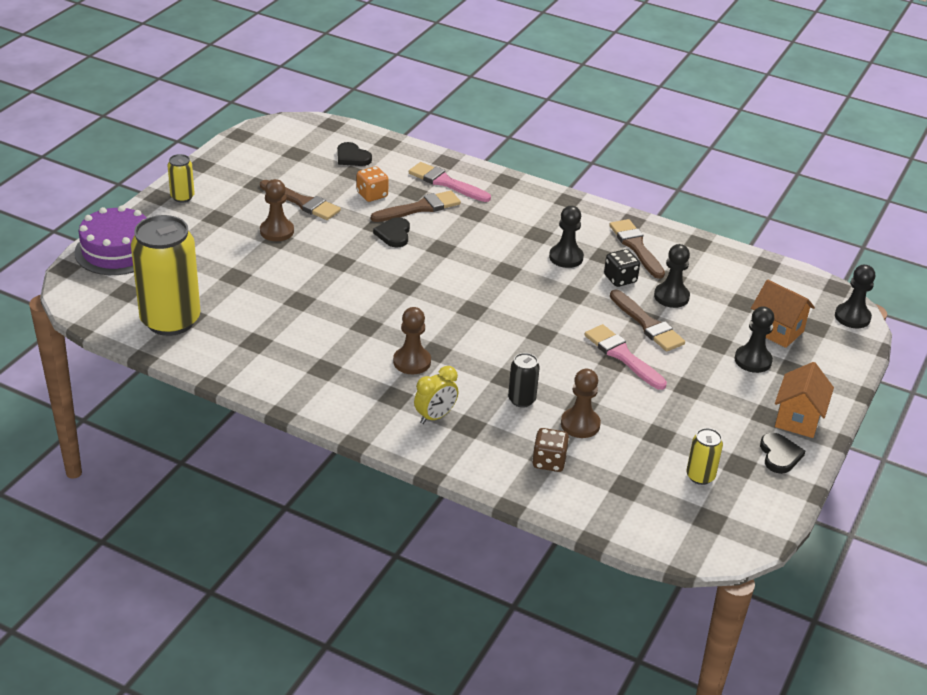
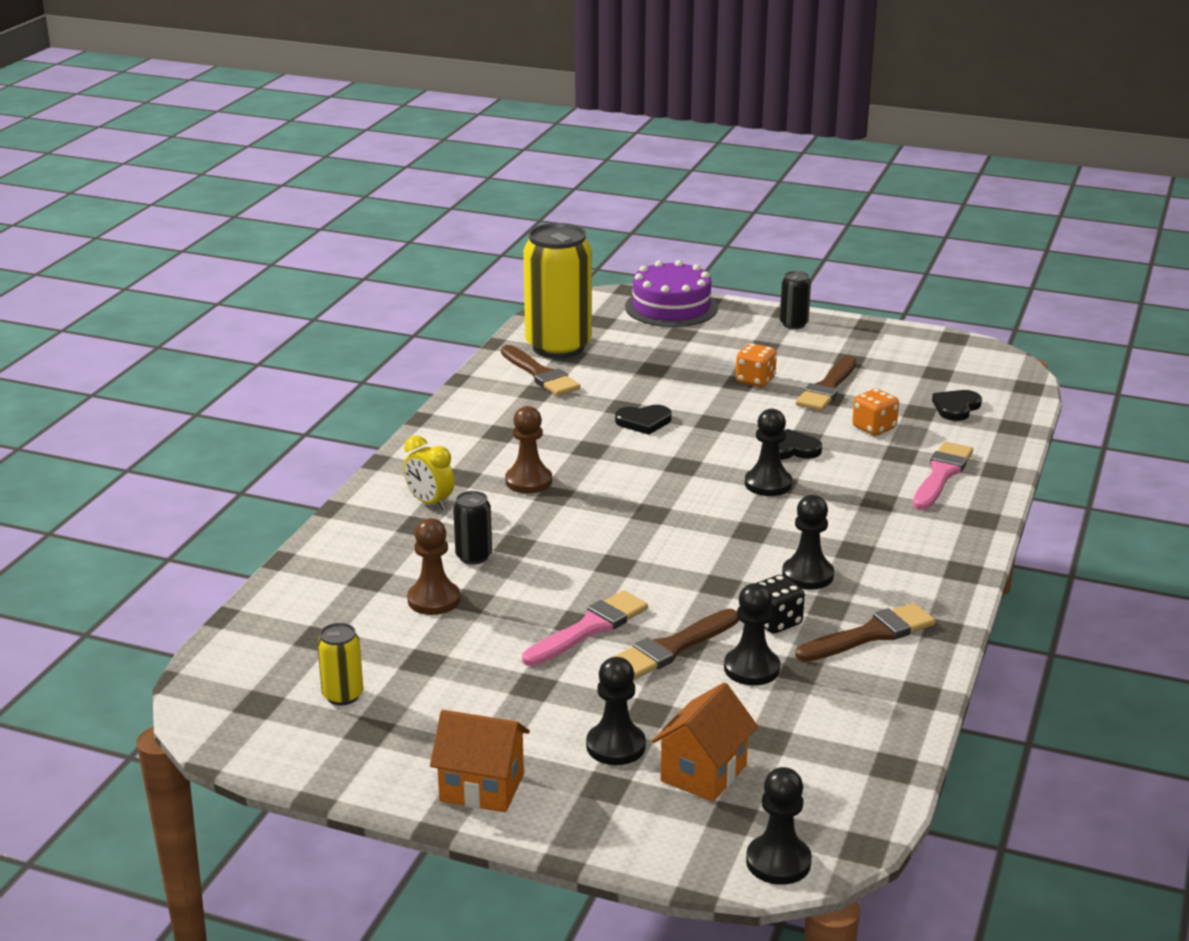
camera: 85 degrees right, 10 degrees down
(182, 197) = (793, 324): yellow can -> black can
(277, 231) = (755, 380): brown pawn -> orange dice
(420, 208) = (864, 461): brown brush -> brown brush (540, 374)
(442, 253) = (768, 484): none -> black pawn
(549, 462) = (359, 581): brown dice -> none
(779, 455) = (395, 767): black heart -> black heart (644, 422)

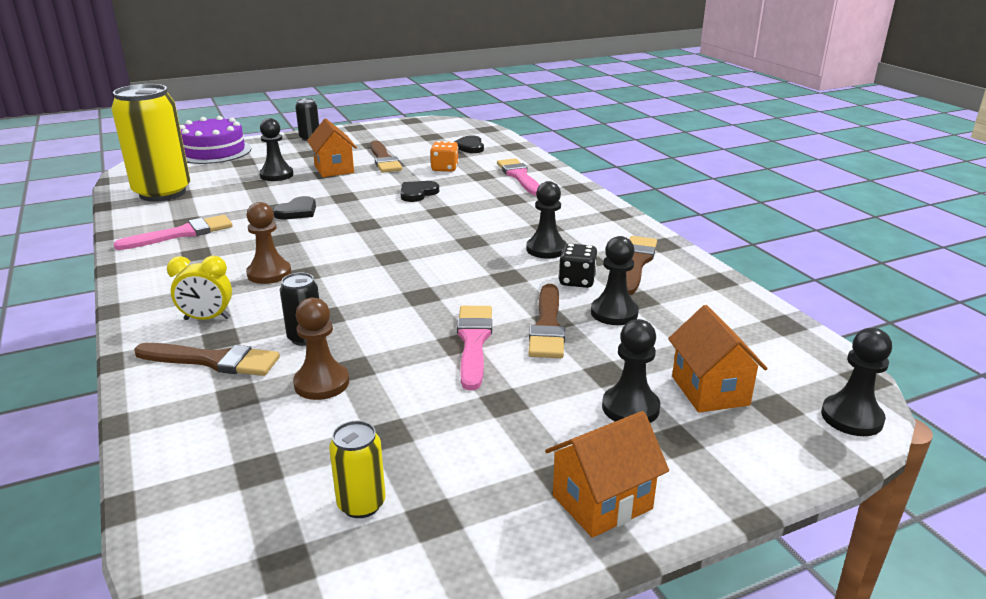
camera: 45 degrees left, 0 degrees up
(516, 405) = (182, 234): none -> pink brush
(540, 374) = (173, 211): brown brush -> brown brush (213, 361)
(755, 380) = (334, 169): orange dice -> orange house
(768, 484) = (436, 214): black pawn -> black pawn (276, 175)

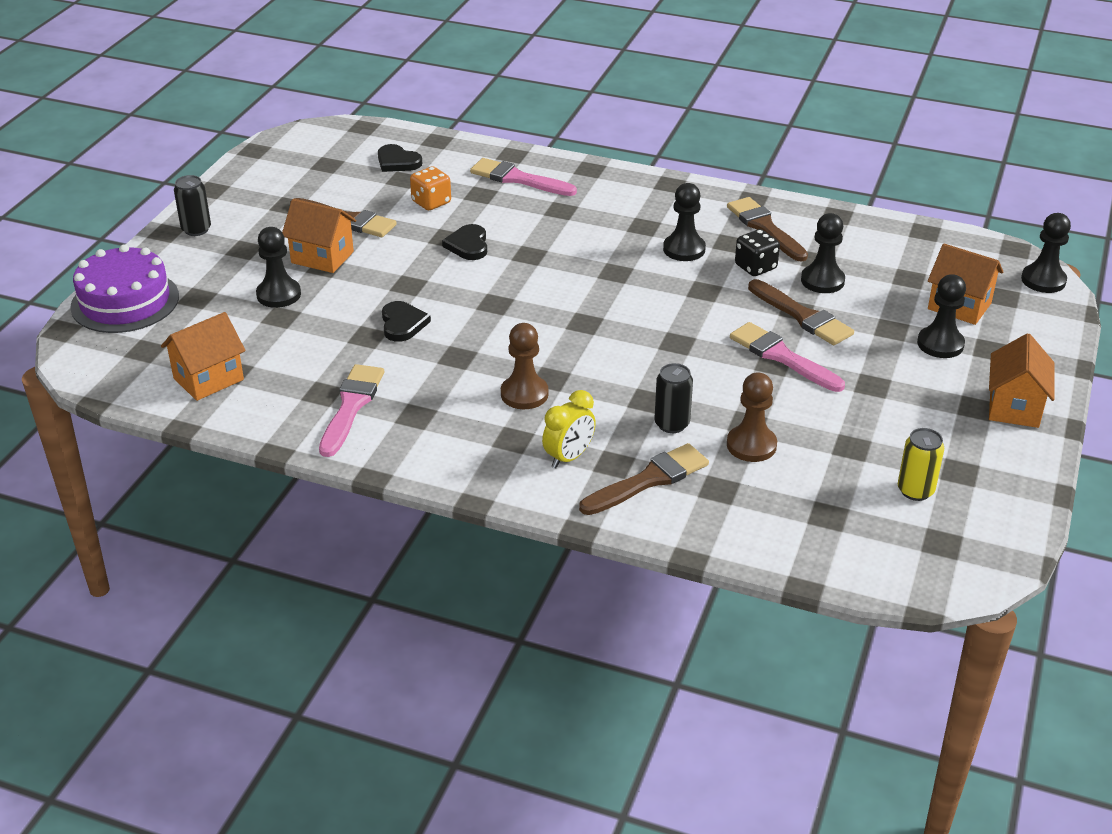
camera: 45 degrees left, 10 degrees up
(162, 193) = (208, 379): yellow can -> orange house

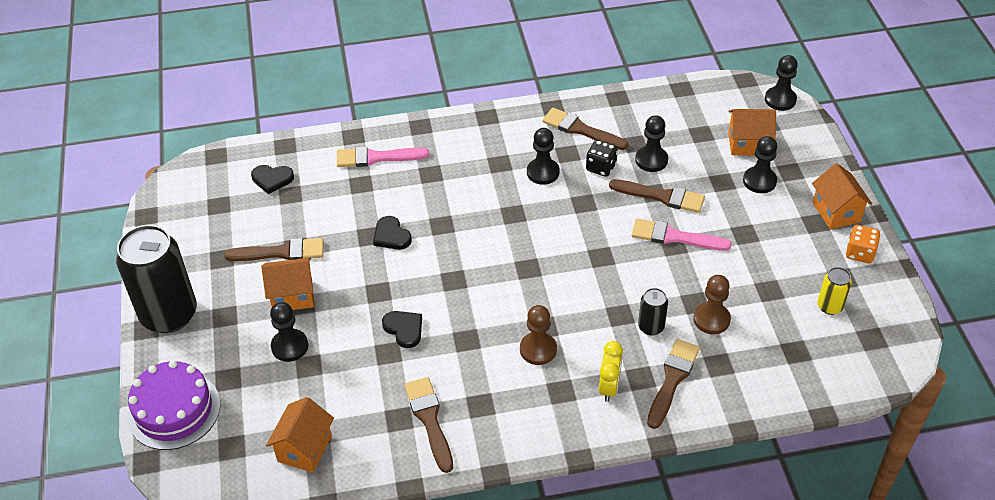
camera: 30 degrees left, 10 degrees up
(196, 229) = (169, 314): black can -> black can, size x2.24
(351, 406) = (429, 420): pink brush -> brown brush
(431, 202) = (331, 207): orange dice -> orange dice (859, 253)

